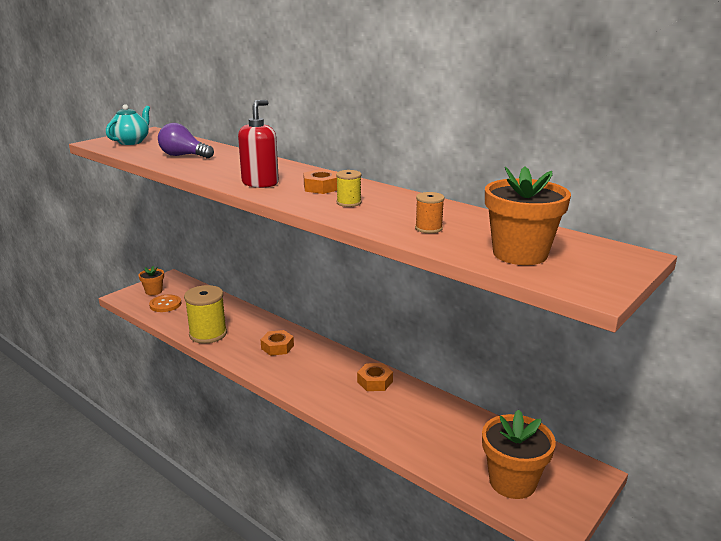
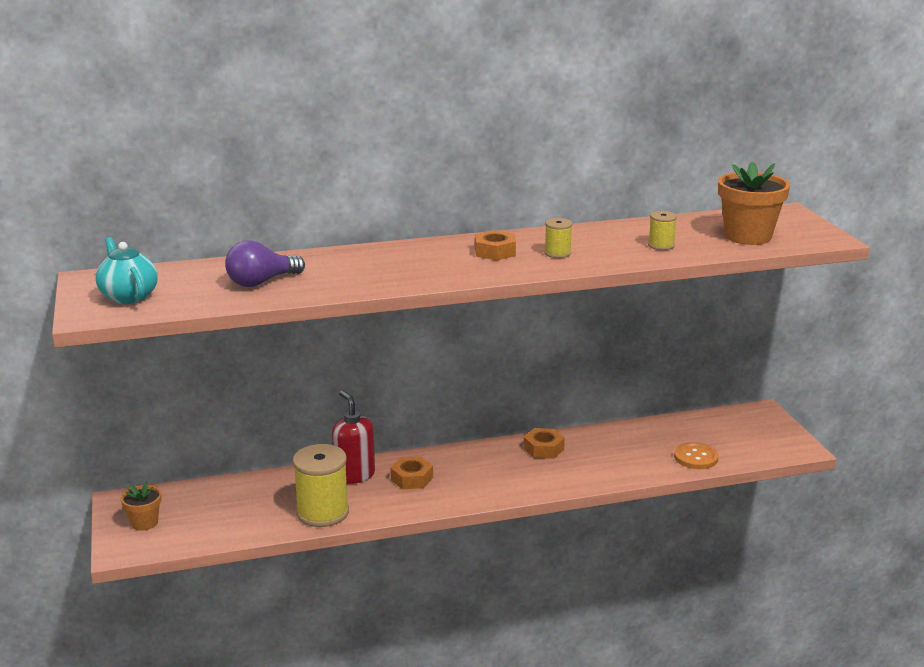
camera: 55 degrees left, 0 degrees up
(165, 304) = (198, 523): orange button -> orange button (696, 457)
(260, 183) = (439, 271): red soap dispenser -> red soap dispenser (354, 475)
(428, 228) = (661, 245): orange spool -> yellow spool
(512, 482) = (742, 444): orange flower pot -> none

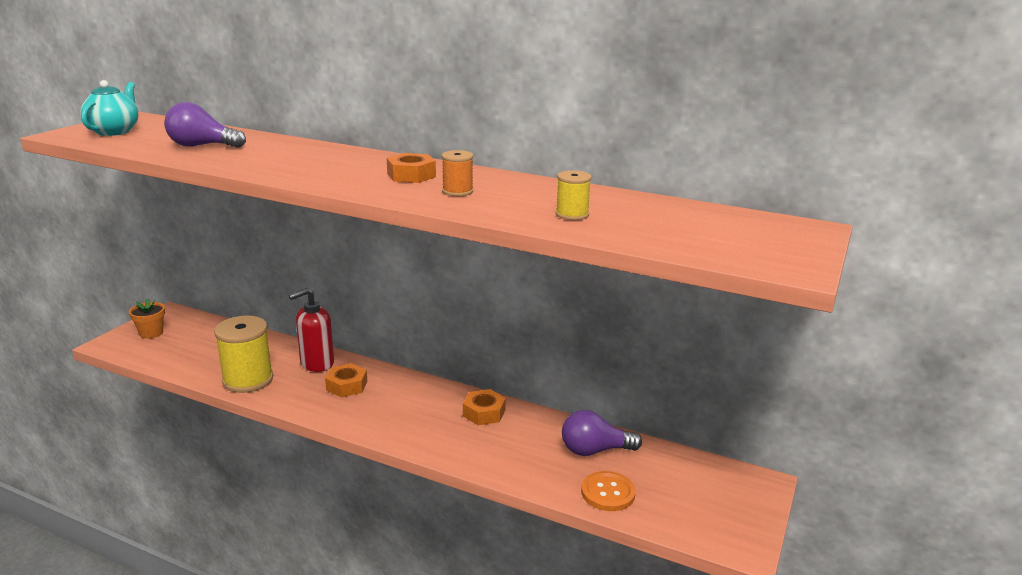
camera: 40 degrees right, 0 degrees up
(354, 475) = (316, 363): red soap dispenser -> red soap dispenser turned 135 degrees counterclockwise
(557, 253) = (457, 191): yellow spool -> orange spool
(649, 438) = (594, 450): none -> purple light bulb
(747, 236) = (692, 235): orange flower pot -> none

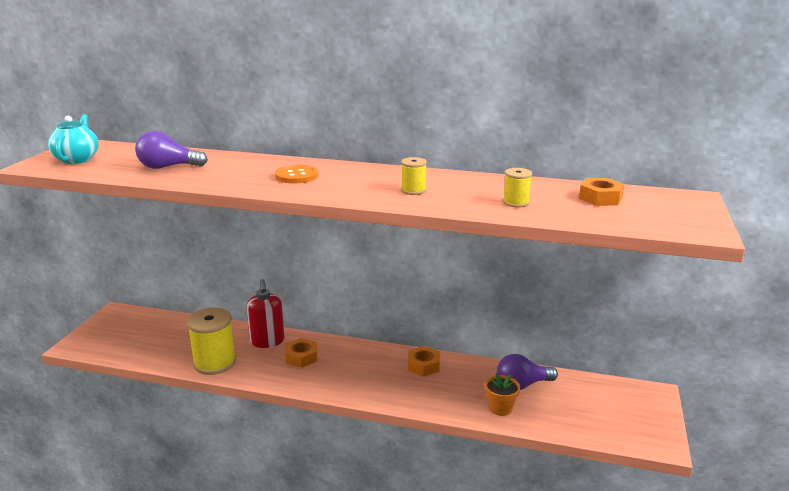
camera: 10 degrees left, 0 degrees up
(151, 333) = (108, 332): orange flower pot -> orange flower pot (500, 408)
(316, 363) = (267, 341): red soap dispenser -> red soap dispenser turned 60 degrees counterclockwise
(411, 175) = (365, 179): orange nut -> orange nut (600, 198)
(457, 191) = (413, 190): orange spool -> yellow spool
(608, 493) = (546, 417): orange button -> orange button (296, 176)

